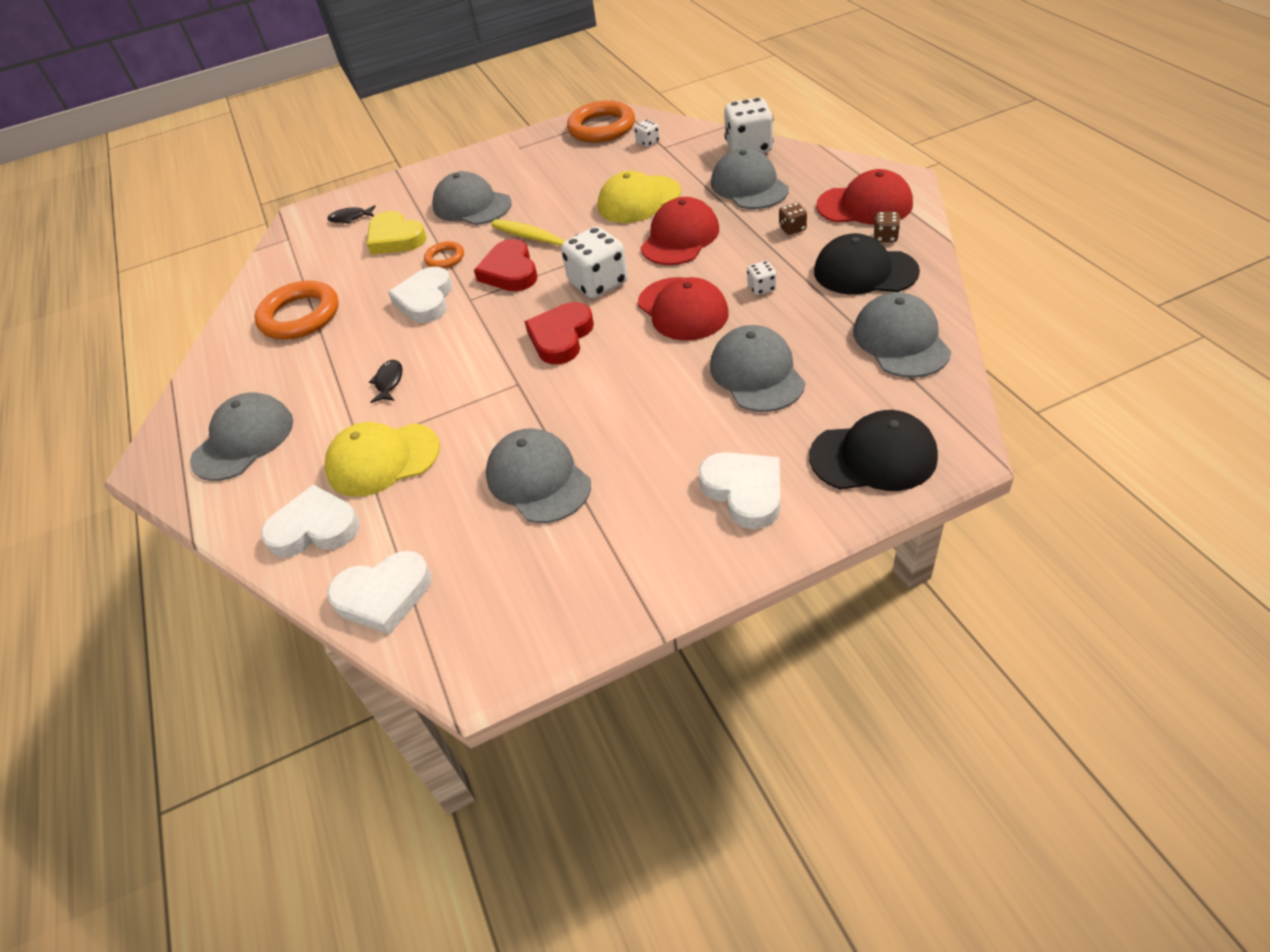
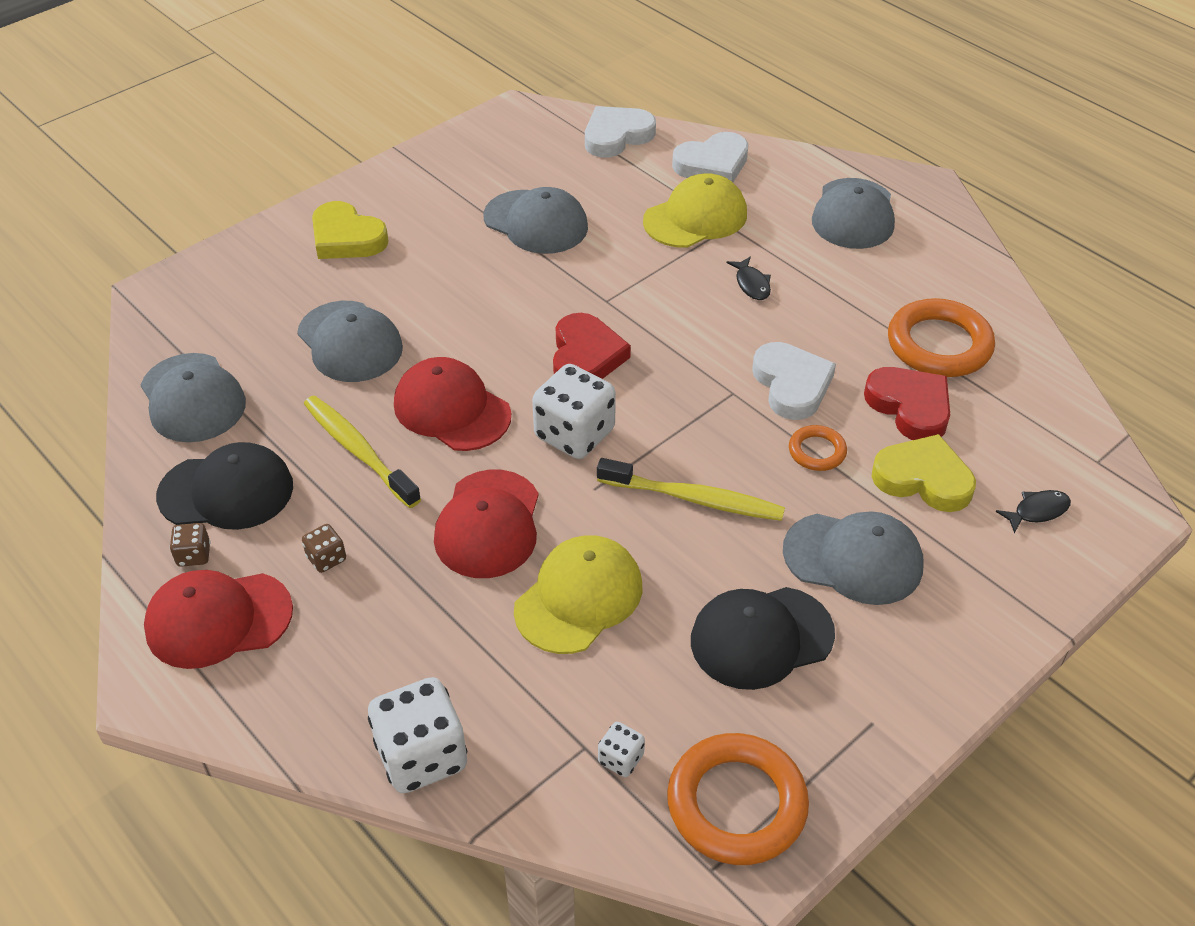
camera: 155 degrees right, 0 degrees up
(510, 271) = (706, 439): red heart -> red heart (910, 407)
(744, 491) = (346, 238): white heart -> yellow heart
(749, 186) = (404, 648): grey cap -> none
(761, 288) = (358, 451): white dice -> yellow toothbrush
(873, 457) = (232, 279): black cap -> black cap (761, 637)

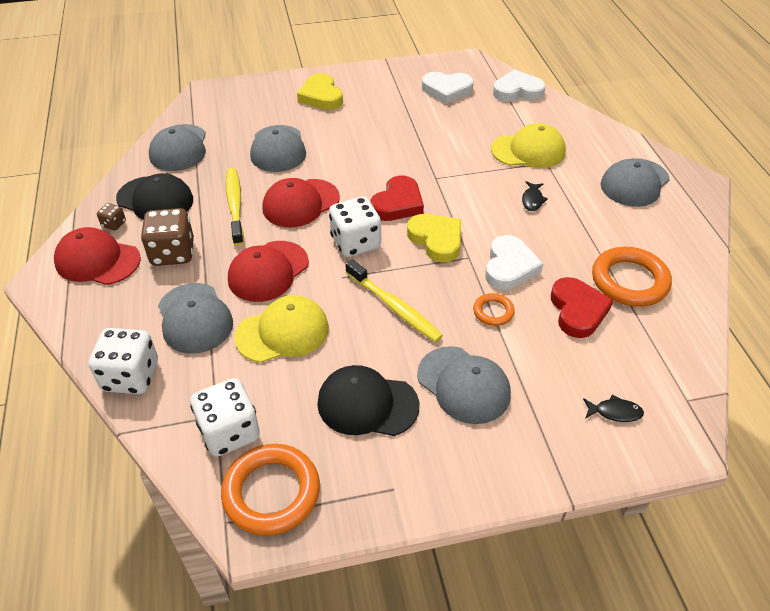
camera: 30 degrees right, 0 degrees up
(326, 558) = (173, 253): brown dice -> brown dice, size x2.12
(452, 409) = (300, 203): red cap -> red cap turned 105 degrees counterclockwise
(536, 222) = (430, 122): grey cap -> grey cap (194, 318)
(621, 759) = (229, 432): white dice -> white dice, size x2.12
(712, 164) = (564, 124): white heart -> white heart (447, 90)
(923, 479) = (550, 357): yellow heart -> yellow heart (436, 240)

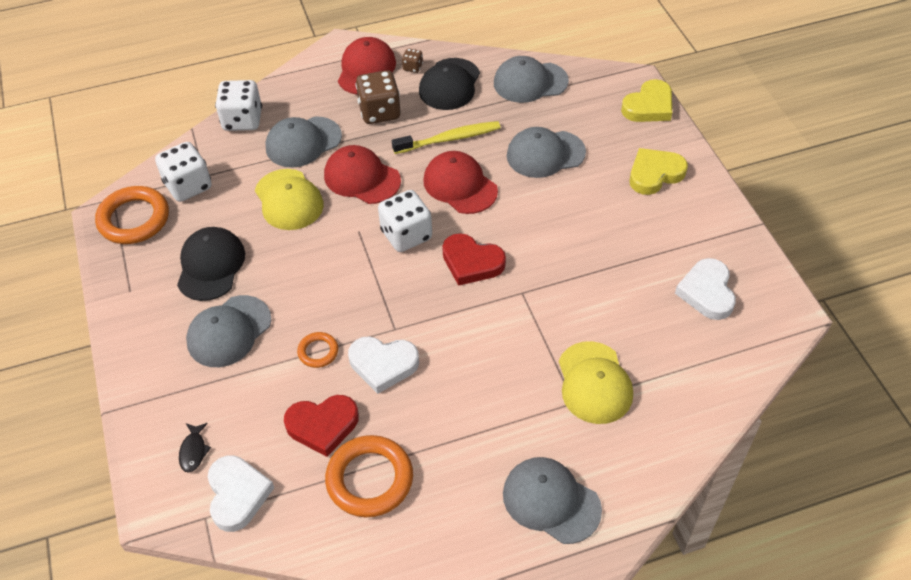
camera: 85 degrees right, 5 degrees up
(394, 307) = (321, 273): yellow toothbrush -> none
(436, 240) = (418, 299): yellow heart -> yellow heart (649, 106)
(517, 91) = (730, 370): white heart -> white heart (237, 494)
(532, 200) = (497, 386): black fish -> none

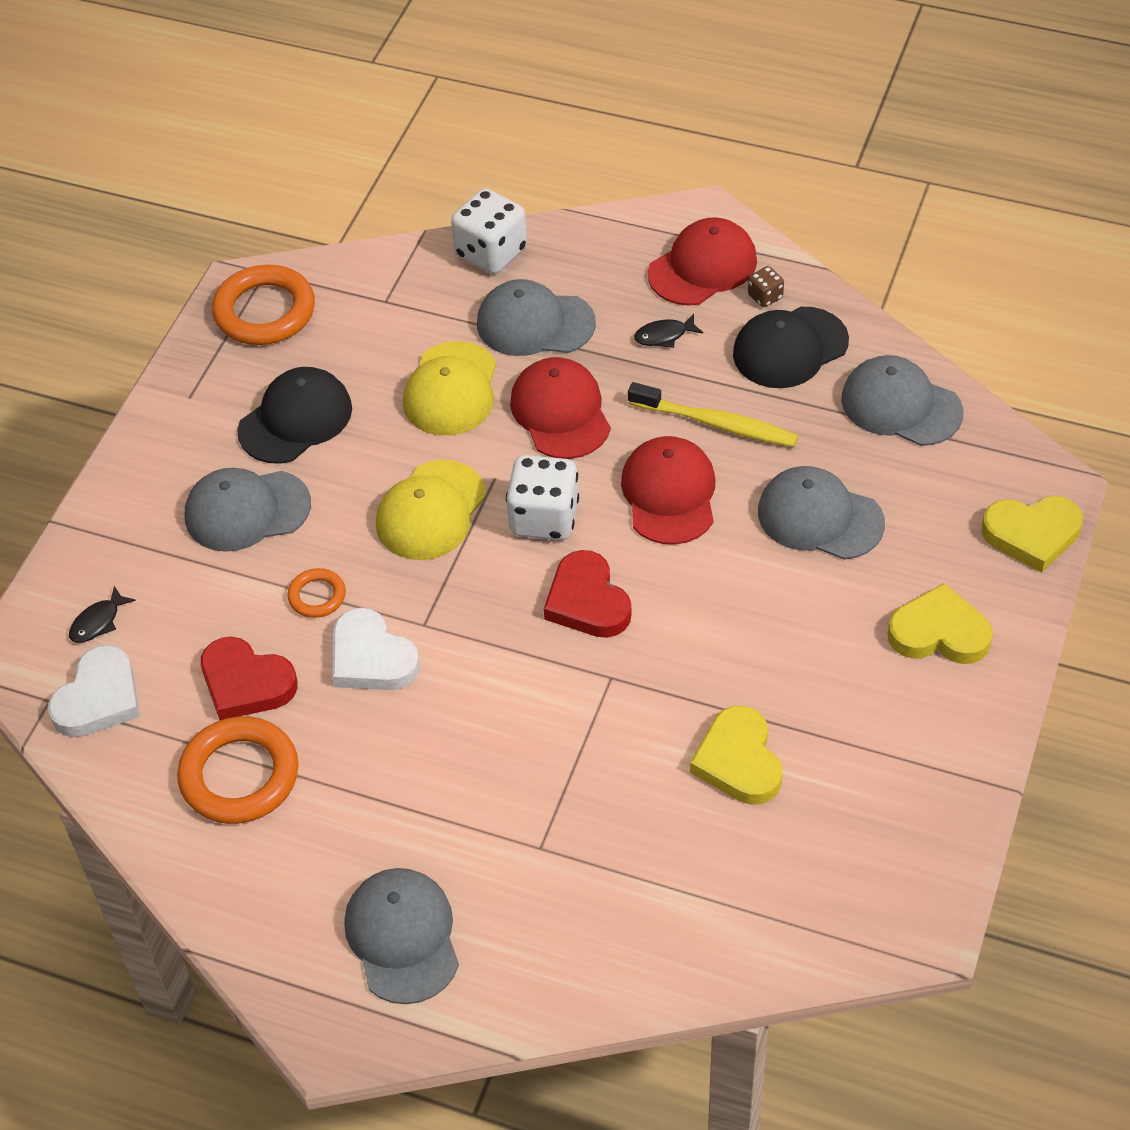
camera: 40 degrees right, 0 degrees up
(188, 186) = (356, 304): white dice -> none
(379, 112) = (664, 336): brown dice -> black fish
(594, 383) = (585, 841): yellow cap -> yellow cap (431, 511)
(627, 292) = (738, 761): none -> yellow heart
(707, 292) = (841, 828): white heart -> none

